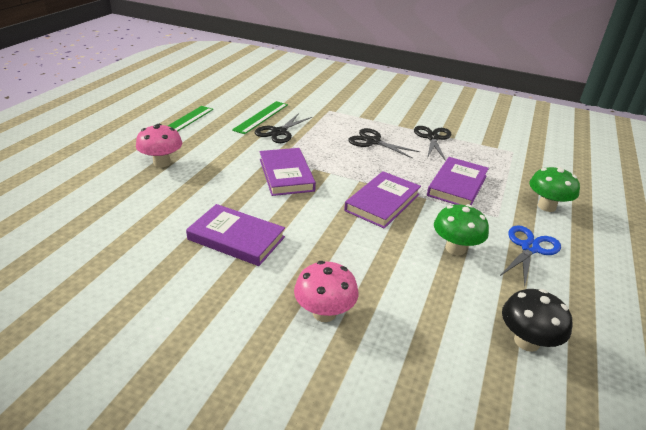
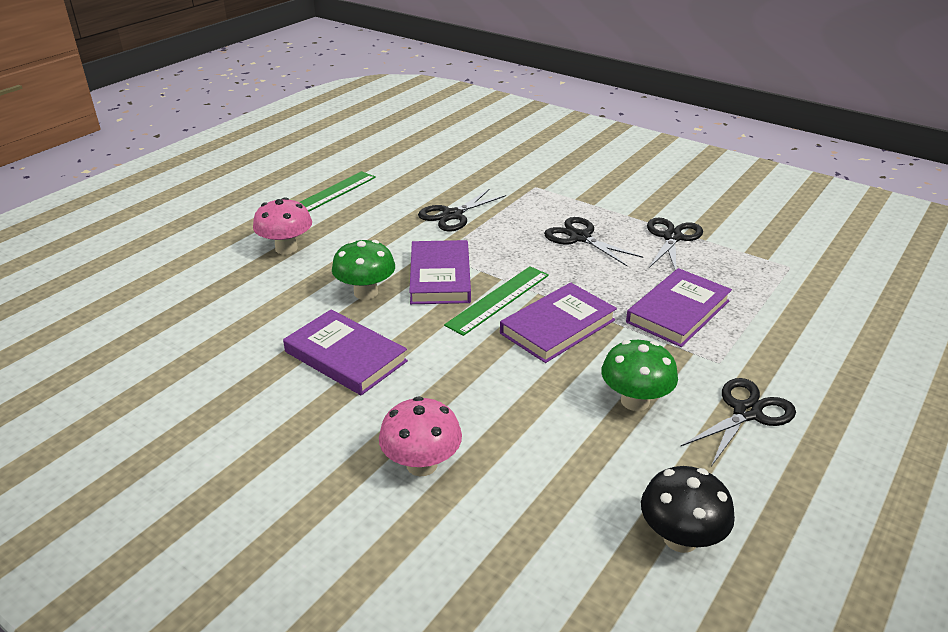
camera: 15 degrees right, 0 degrees up
(261, 117) = (436, 192): green ruler -> green ruler (498, 300)
(530, 248) = (747, 412): blue scissors -> black scissors
(546, 206) = (803, 354): green mushroom -> green mushroom (366, 292)

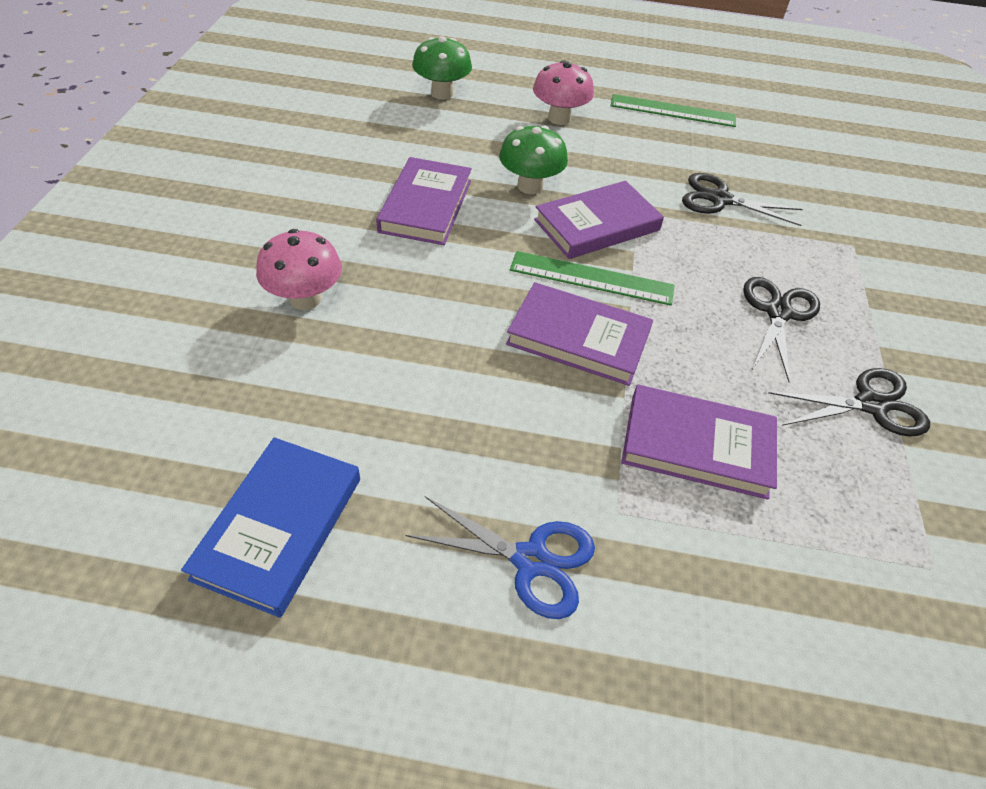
camera: 60 degrees right, 15 degrees up
(635, 401) = (487, 438): green mushroom -> green mushroom (442, 93)
(680, 538) = (279, 527): black mushroom -> blue book
(747, 412) = (531, 560): black scissors -> blue scissors

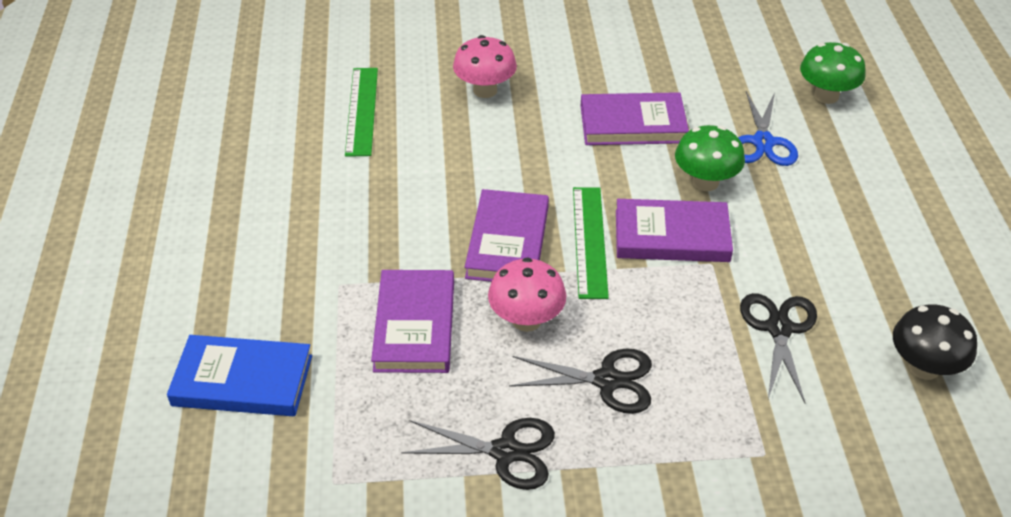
camera: 80 degrees right, 5 degrees down
(279, 527) = (289, 132): blue book -> blue book (242, 380)
(531, 560) = (289, 245): blue scissors -> blue scissors (763, 142)
(559, 118) = (847, 185): pink mushroom -> pink mushroom (526, 320)
(597, 225) = (671, 236): purple book -> purple book turned 45 degrees counterclockwise
(673, 111) = (943, 277): green ruler -> green ruler (361, 111)
(762, 147) = (924, 367): none -> black mushroom
(871, 405) = (505, 452): black scissors -> black scissors turned 60 degrees counterclockwise

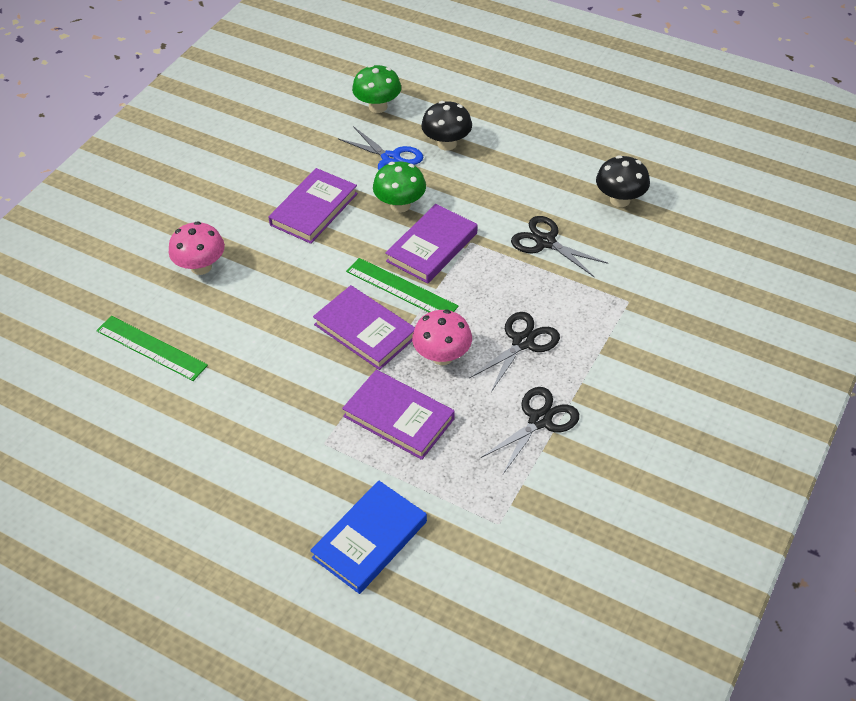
camera: 55 degrees left, 5 degrees up
(835, 173) = (447, 144): none -> black mushroom

